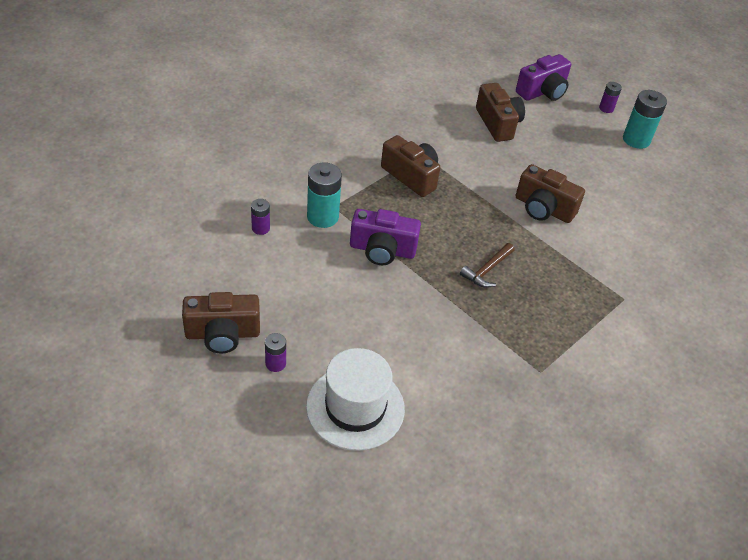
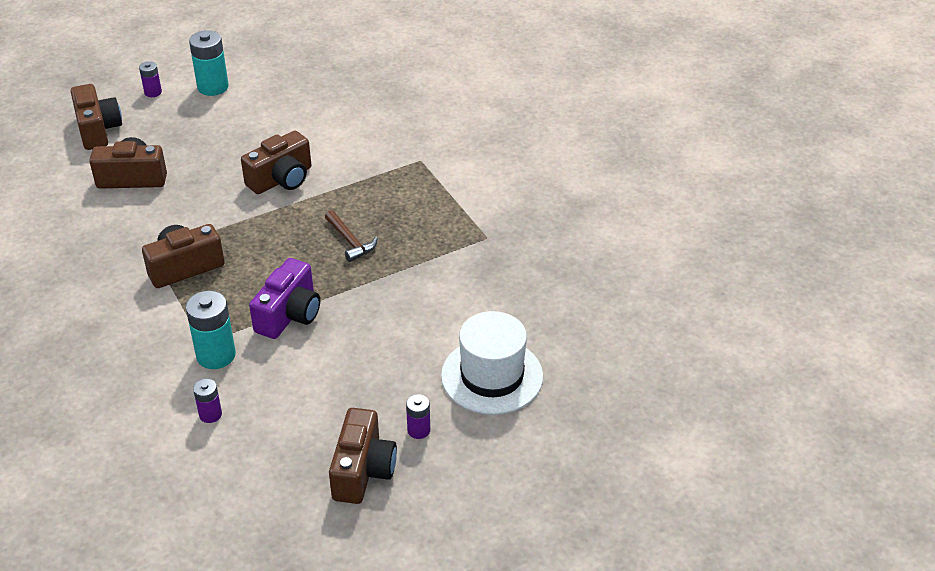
camera: 70 degrees left, 5 degrees down
(542, 91) = (98, 130): purple camera -> brown camera

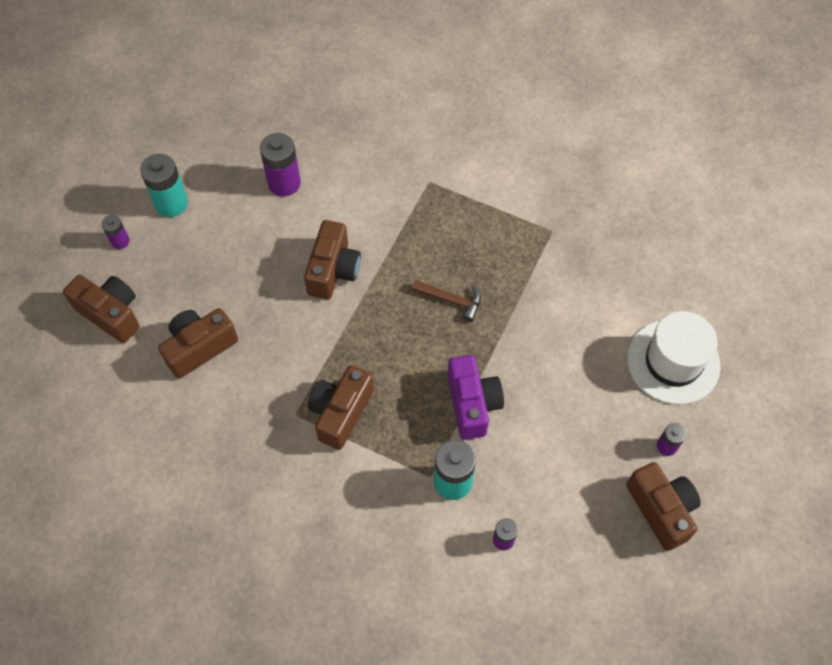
camera: 35 degrees left, 20 degrees up
(307, 111) = (284, 183): none -> purple battery

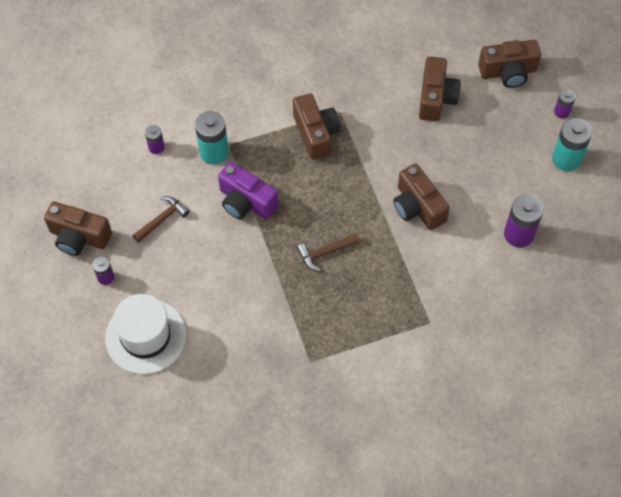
camera: 135 degrees right, 0 degrees up
(565, 456) = (162, 219): none -> brown hammer

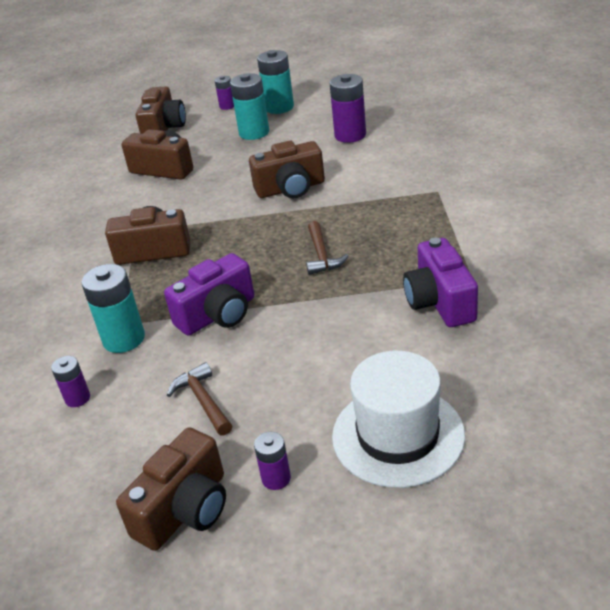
camera: 70 degrees left, 25 degrees down
(278, 343) = (440, 302): none -> purple camera
(511, 151) = (254, 133): none -> turquoise battery

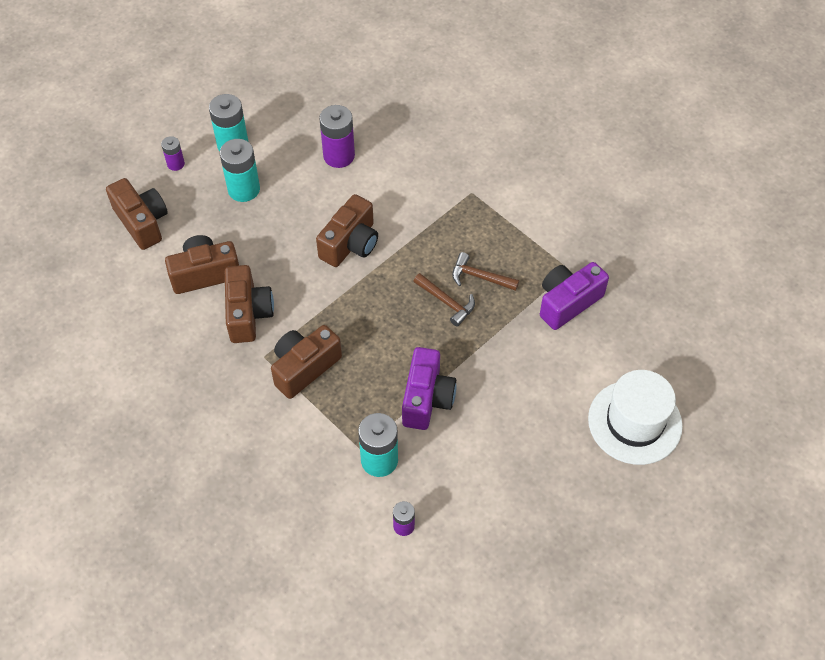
camera: 45 degrees left, 20 degrees up
(185, 509) = (564, 550): brown camera -> brown camera (248, 313)
(203, 401) = (493, 473): brown hammer -> brown hammer (480, 277)
(276, 478) = (595, 496): purple battery -> none
(440, 302) = (568, 302): purple camera -> purple camera turned 105 degrees clockwise

